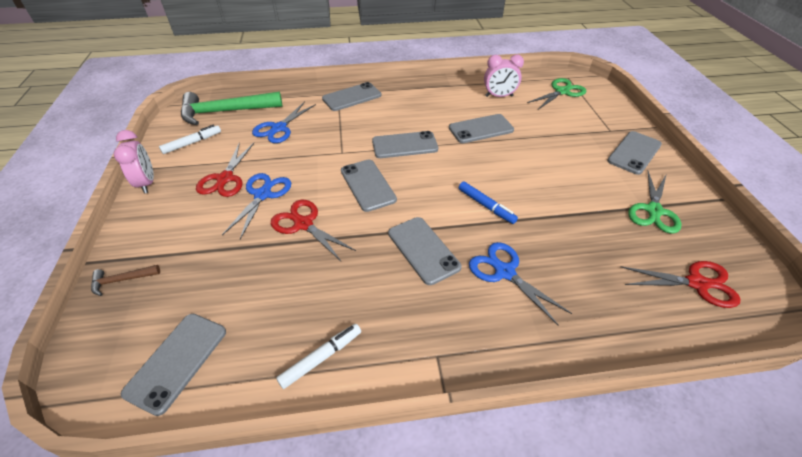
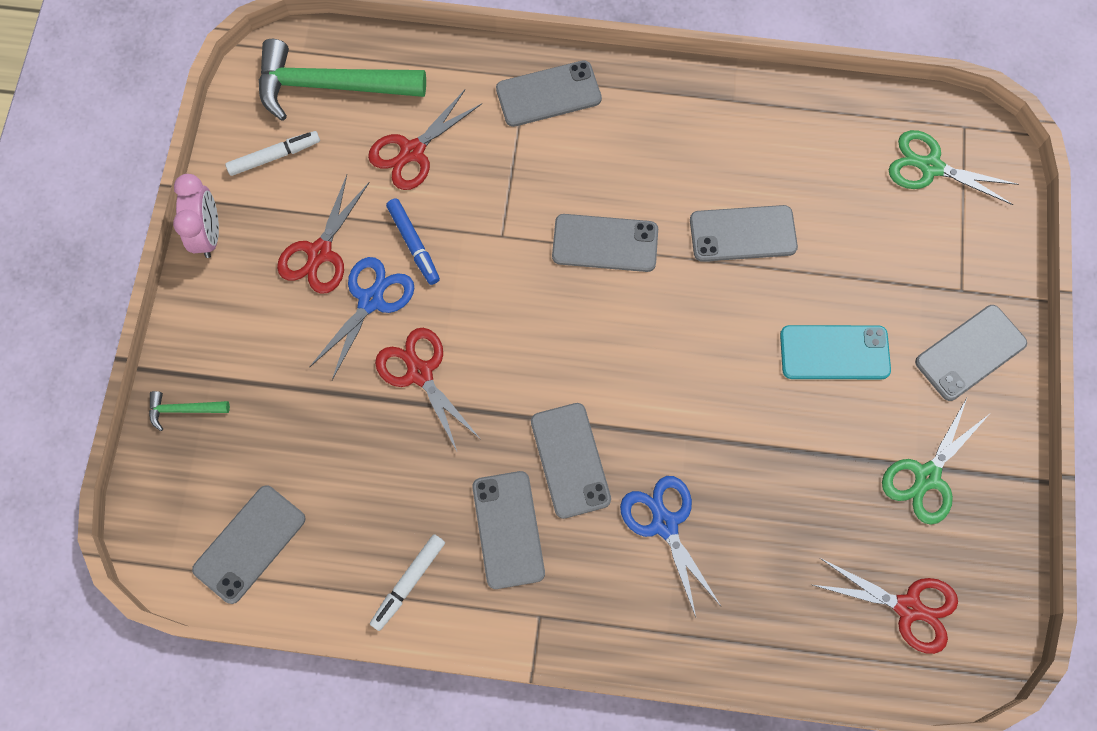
camera: 15 degrees right, 25 degrees up
(122, 280) = (184, 410): brown hammer -> green hammer
(279, 128) = (412, 151): blue scissors -> red scissors
(321, 358) = (408, 583): white marker -> white marker turned 150 degrees clockwise
(367, 185) = (525, 319): grey phone -> grey phone (508, 529)
(486, 206) = (685, 404): blue marker -> blue marker (414, 244)
(499, 96) = (810, 153): pink clock -> none
(560, 166) = (834, 352): none -> turquoise phone
(562, 92) = (930, 167): green scissors -> green scissors turned 135 degrees counterclockwise

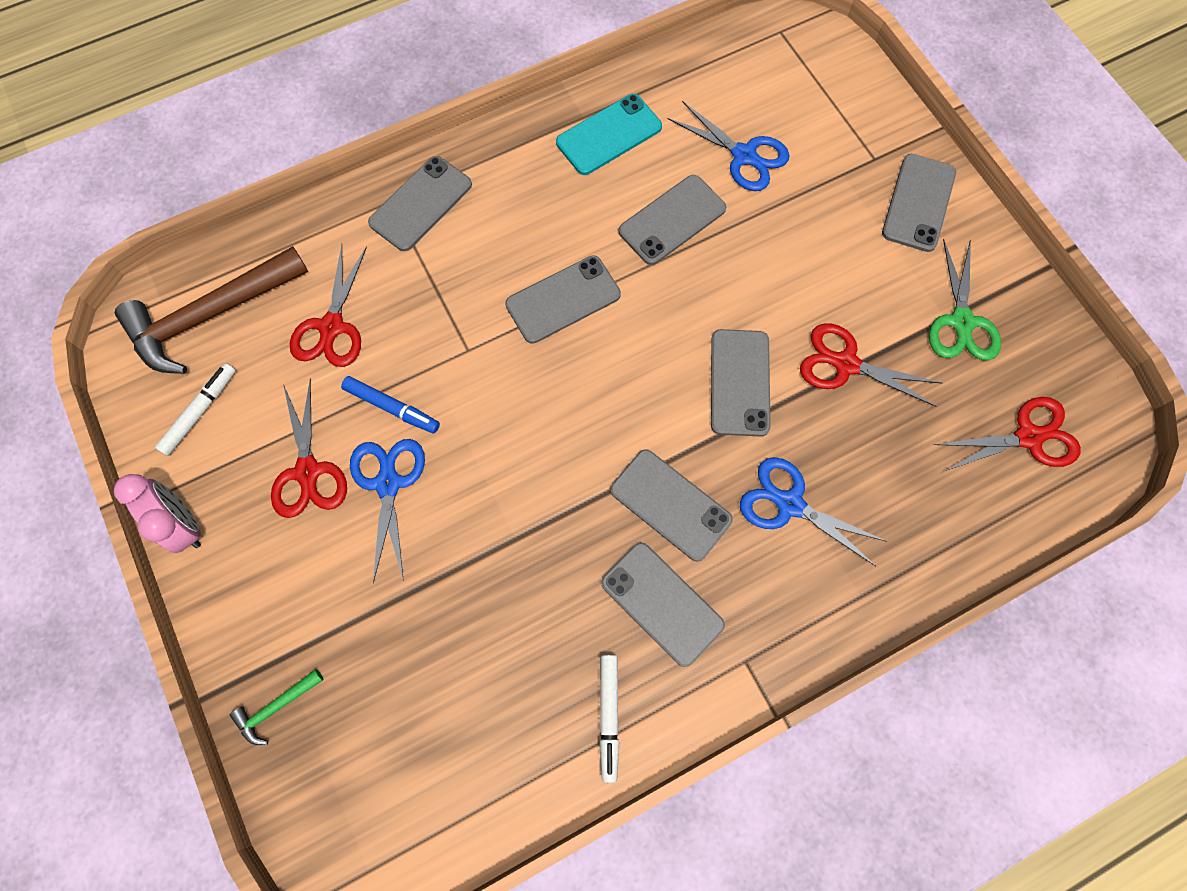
camera: 35 degrees left, 0 degrees up
(250, 544) = (433, 789): grey phone -> grey phone (740, 382)
(331, 86) = (211, 315): green hammer -> brown hammer
(420, 373) = (481, 518): red scissors -> red scissors (846, 364)
(834, 352) = (817, 270): turquoise phone -> turquoise phone (609, 135)
(846, 216) = (744, 155): none -> blue scissors
(930, 167) = (779, 77): green scissors -> none

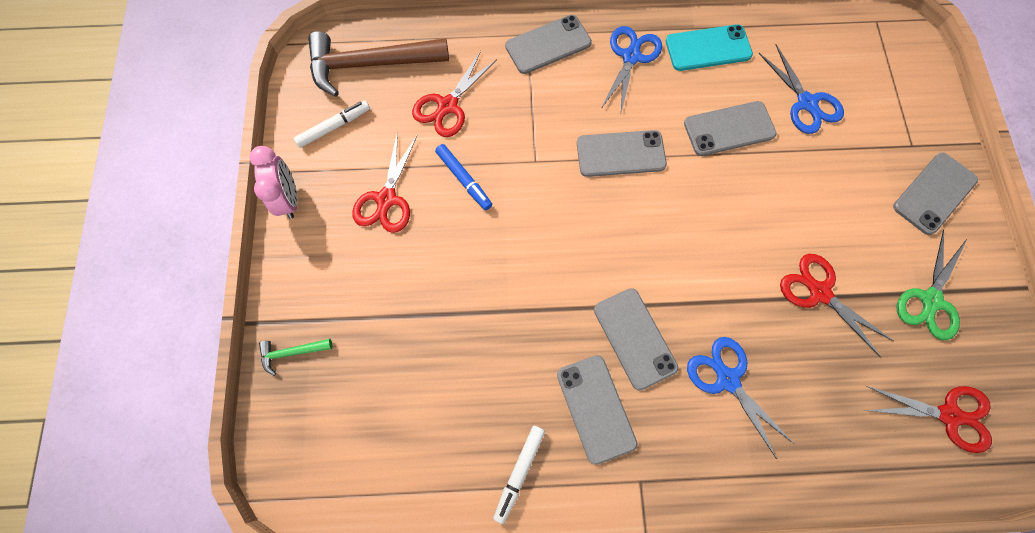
camera: 25 degrees right, 0 degrees up
(388, 484) = (437, 232): blue scissors -> blue scissors (631, 57)
(740, 382) = (728, 270): grey phone -> none

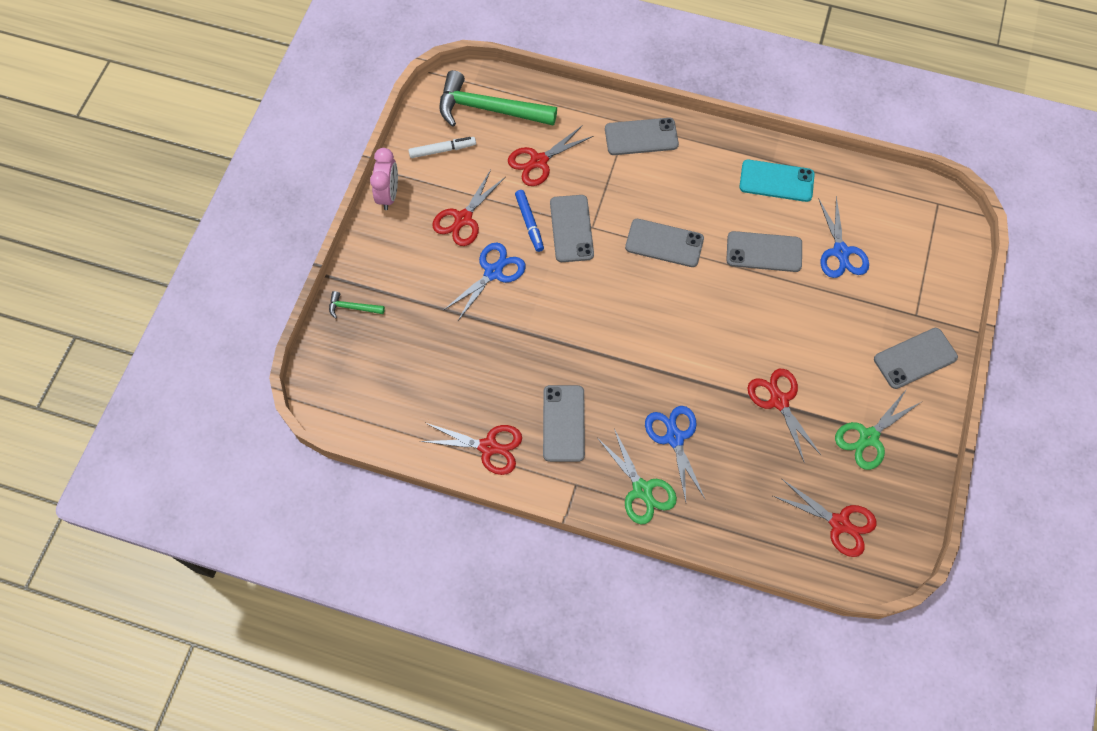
camera: 20 degrees right, 5 degrees down
(370, 65) = (489, 109): brown hammer -> green hammer
(519, 473) = (488, 447): white marker -> red scissors
(631, 57) = (707, 168): blue scissors -> blue scissors (493, 272)
(634, 338) = (615, 384): grey phone -> grey phone (571, 228)
(718, 458) = (642, 489): none -> green scissors

